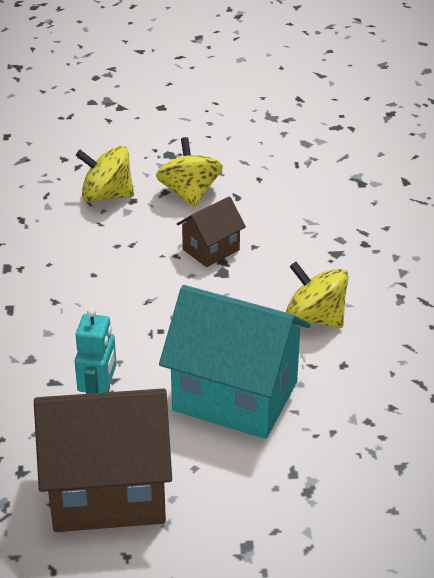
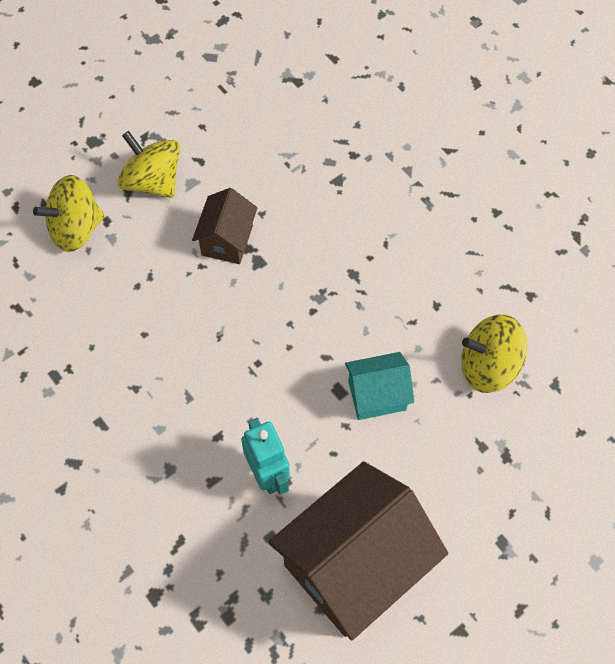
camera: 35 degrees left, 25 degrees up
(235, 396) = (377, 395): turquoise house -> turquoise house, size x0.50
(315, 317) = (376, 266): yellow spinning top -> yellow spinning top (488, 366)

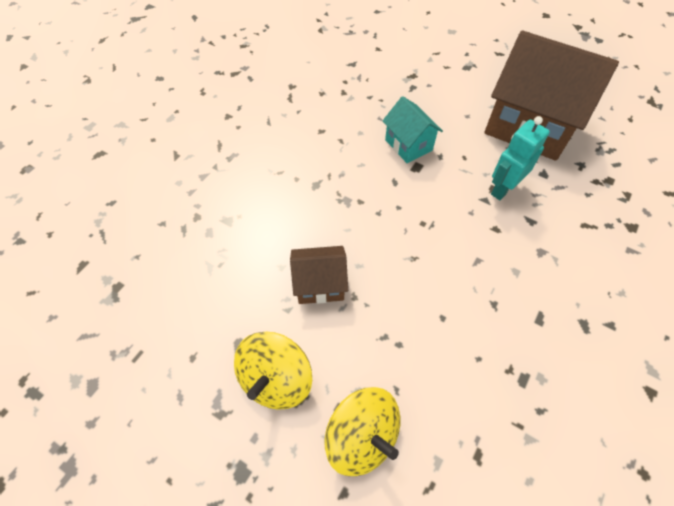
camera: 110 degrees left, 5 degrees down
(488, 366) = (355, 95): yellow spinning top -> none

